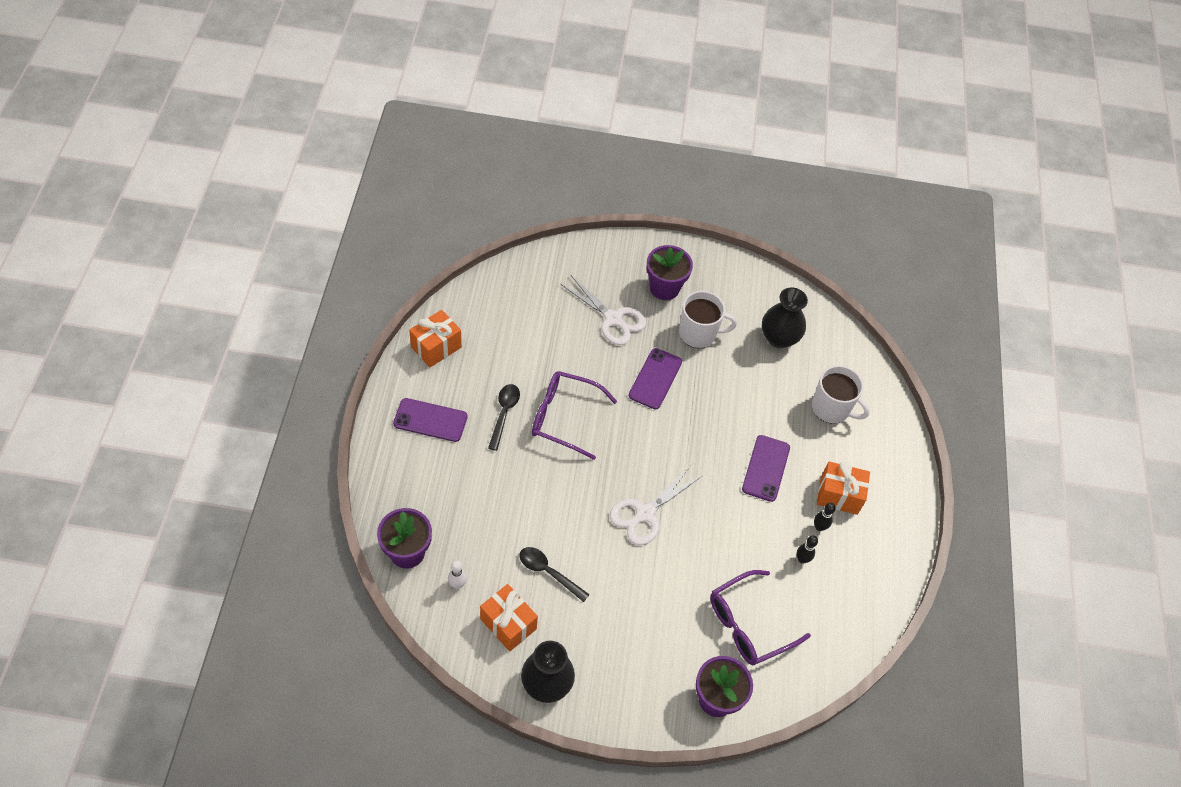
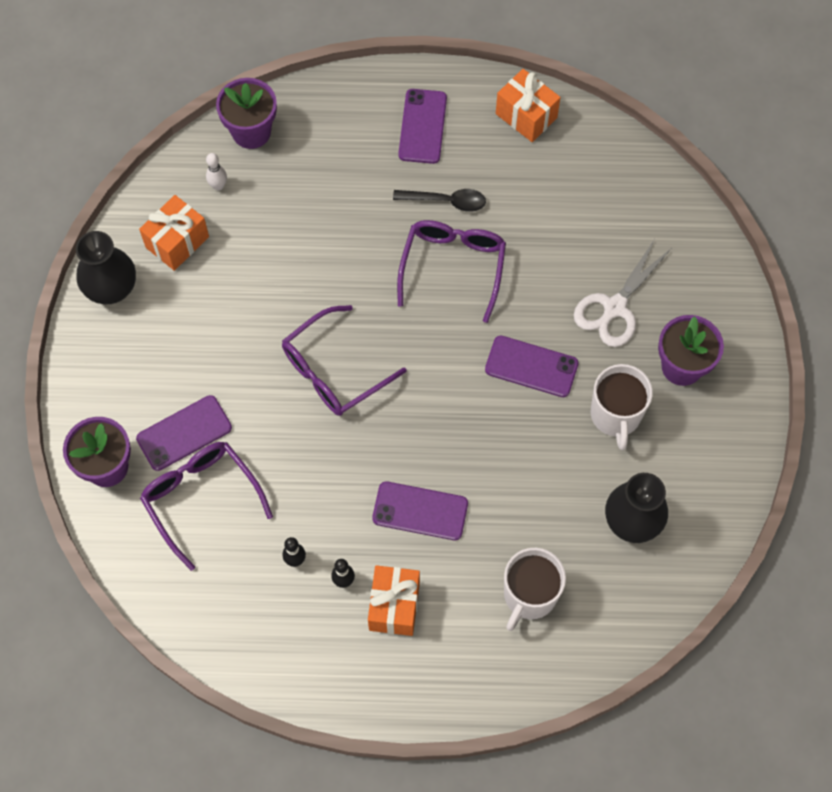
camera: 90 degrees right, 10 degrees up
(548, 572) = (243, 275): black spoon -> none
(645, 513) = (334, 371): white scissors -> purple glasses
(690, 633) = (184, 433): none -> purple phone

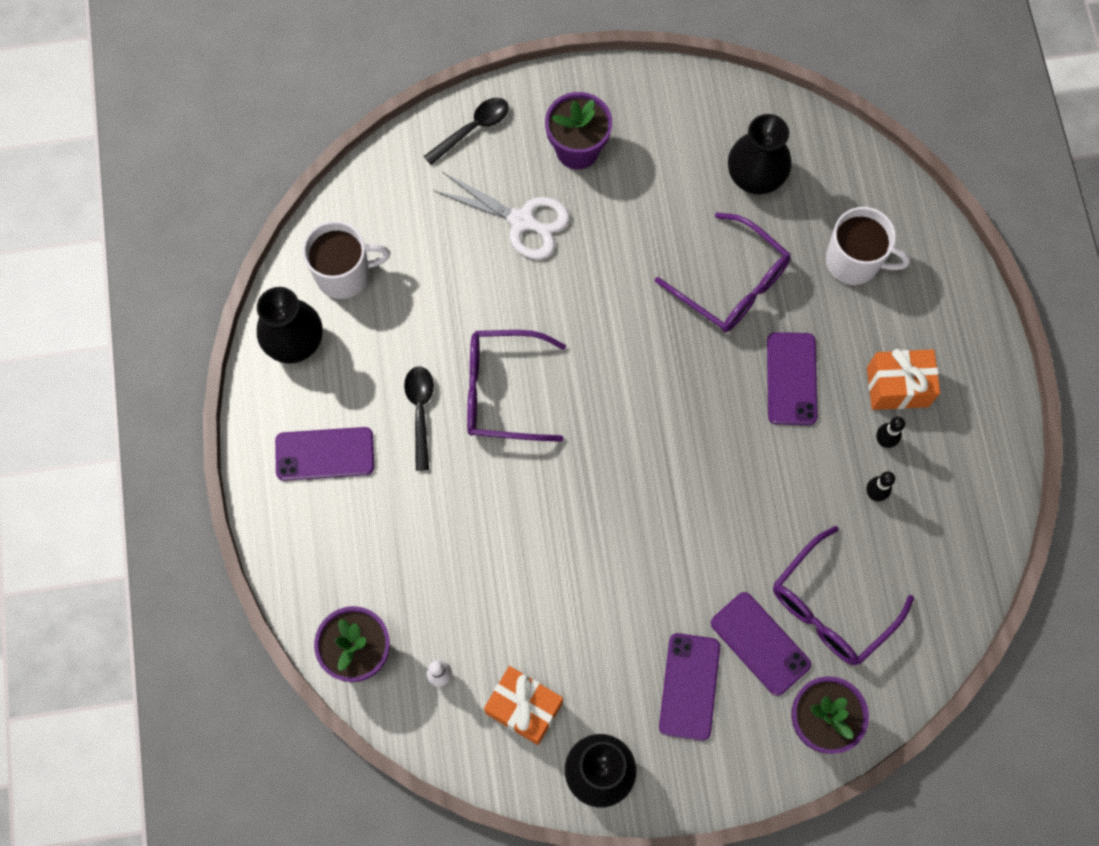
camera: 100 degrees left, 5 degrees up
(334, 371) = (652, 496): purple glasses -> purple glasses (732, 284)
(526, 116) = (295, 342): orange gift -> black vase
(531, 366) = (606, 293): purple phone -> purple phone (689, 686)
(615, 415) = (644, 205): white mug -> white mug (344, 274)
(714, 280) = (472, 129): none -> black spoon

